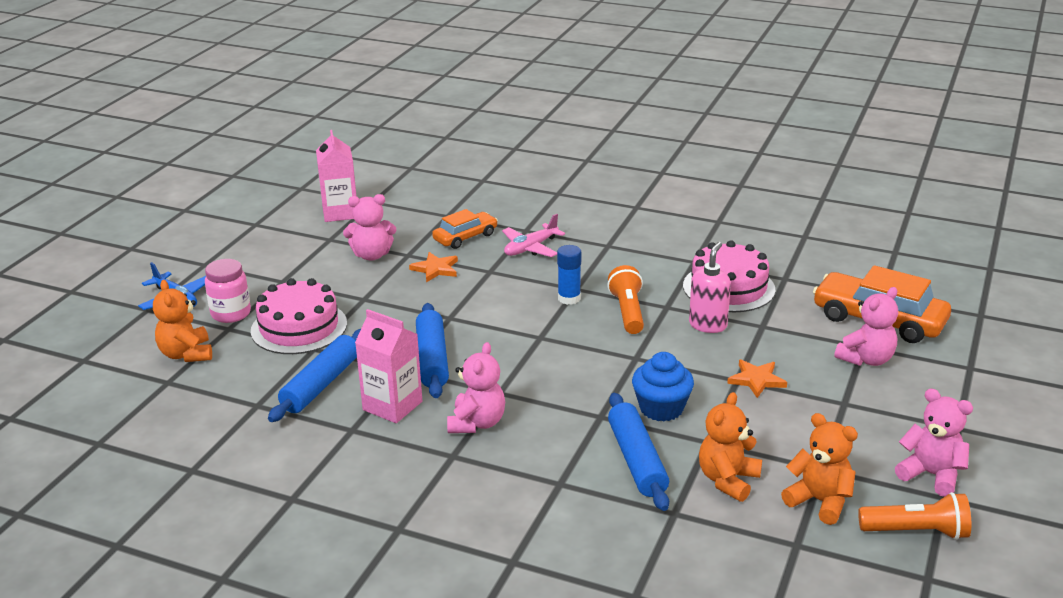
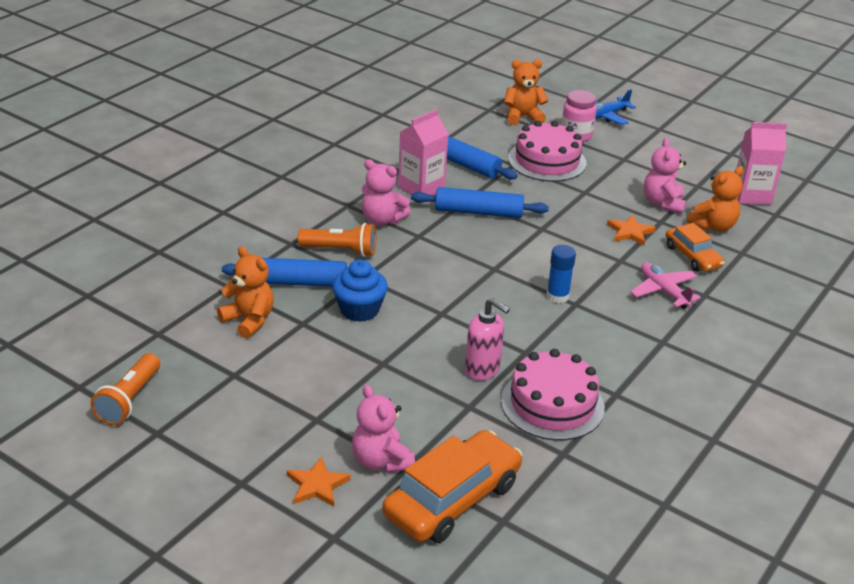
camera: 100 degrees right, 5 degrees up
(627, 312) = (522, 325): orange flashlight -> orange flashlight (340, 250)
(756, 380) = (377, 375): orange star -> orange star (317, 485)
(819, 501) = (196, 360): orange teddy bear -> orange teddy bear (713, 226)
(931, 475) = (188, 436): pink teddy bear -> none

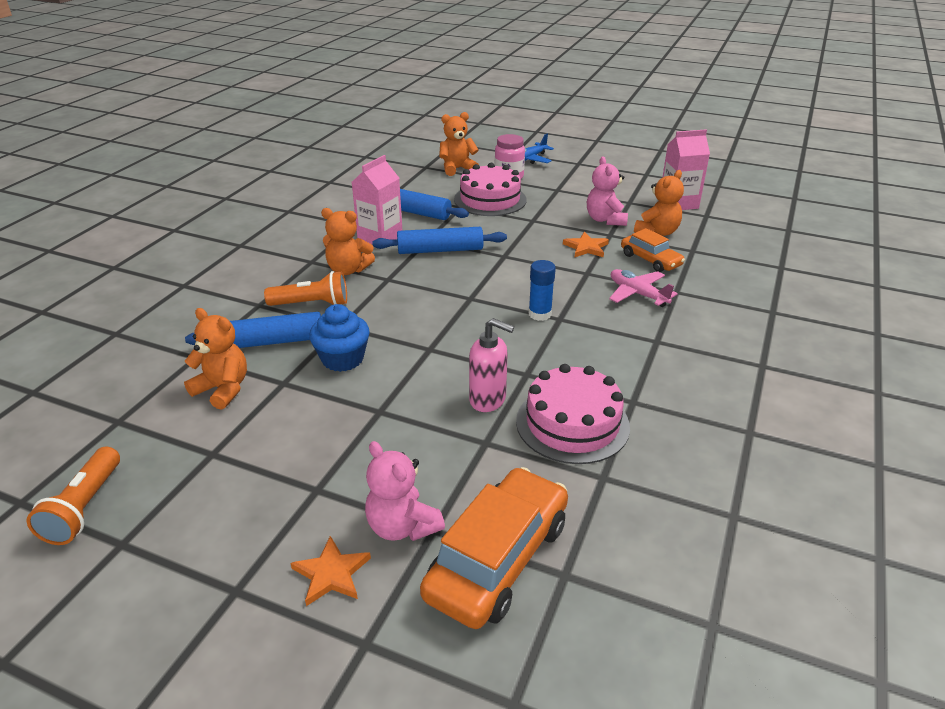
camera: 10 degrees left, 0 degrees up
(382, 220) = (348, 270): pink teddy bear -> orange teddy bear

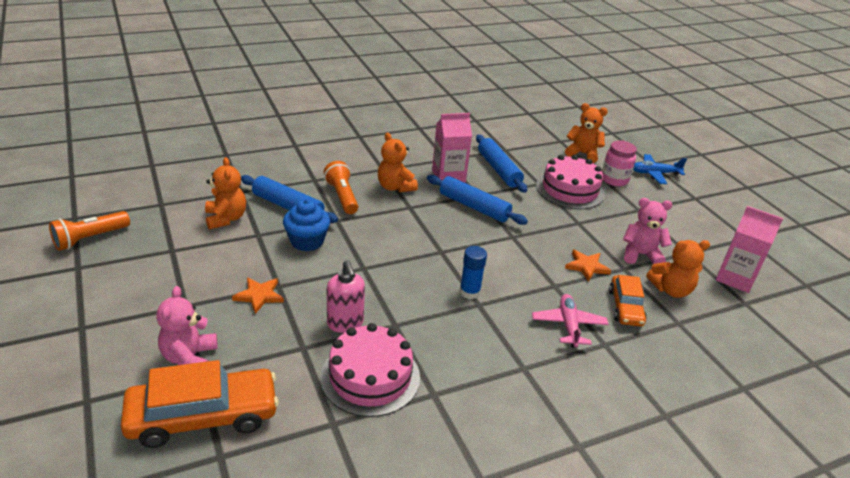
camera: 40 degrees right, 0 degrees up
(312, 304) = (342, 196): orange flashlight -> orange flashlight turned 150 degrees counterclockwise
(331, 574) = (125, 354): orange star -> orange star (259, 296)
(605, 220) = (640, 255): pink teddy bear -> pink teddy bear turned 60 degrees clockwise

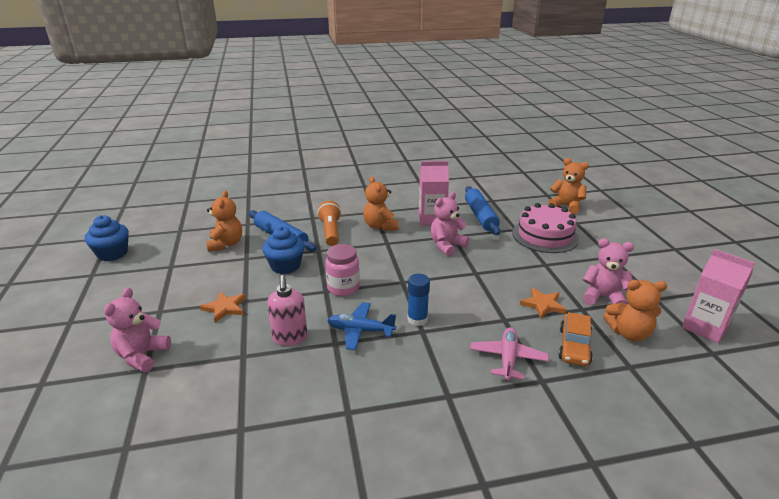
camera: 15 degrees right, 5 degrees down
(90, 239) = (112, 253): orange flashlight -> blue cupcake
(203, 416) = (129, 409): orange car -> none
(370, 377) = (293, 389): pink cake -> none
(474, 207) = (447, 246): blue rolling pin -> pink teddy bear
(614, 180) = (592, 229): pink jar -> pink jar (343, 288)
(654, 174) = (636, 225): blue plane -> blue plane (360, 331)

